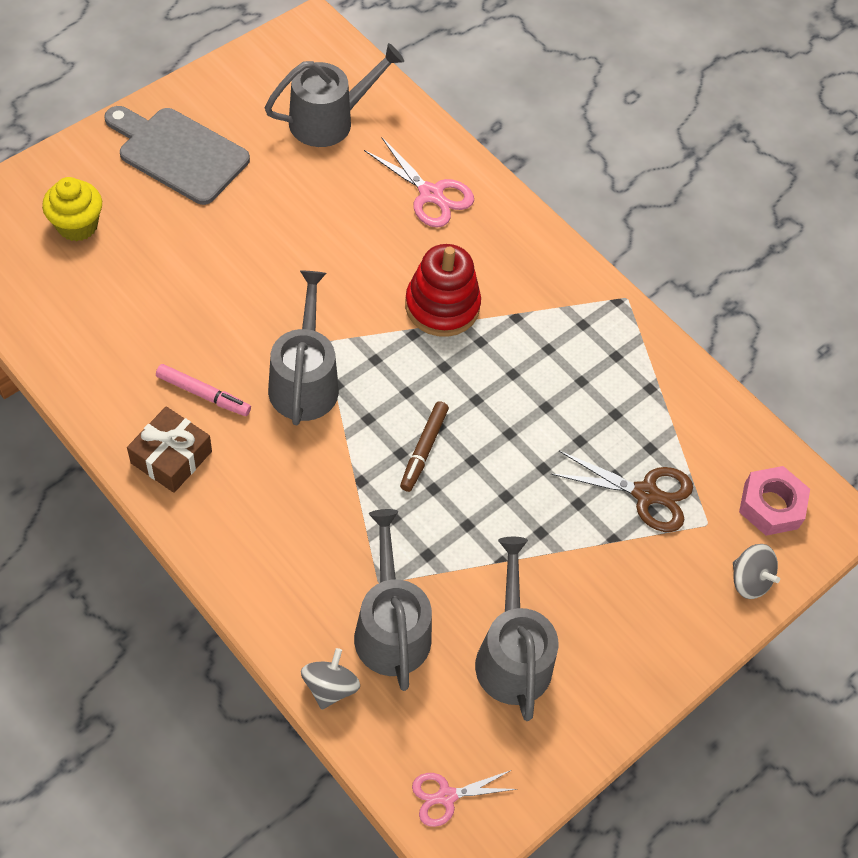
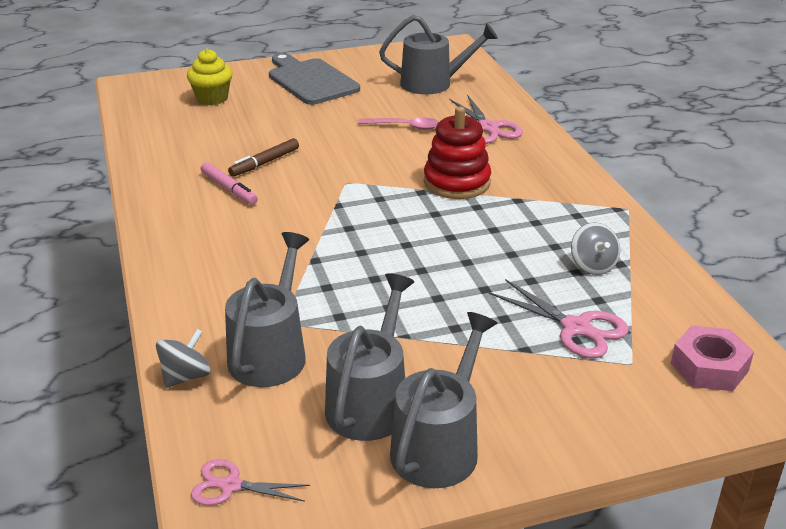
camera: 30 degrees right, 25 degrees down
(171, 457) = (176, 215): brown gift -> none
(304, 381) = (313, 198): grey watering can -> grey watering can (439, 446)
(338, 218) = (404, 126): none -> pink spoon
(423, 449) = (383, 254): brown marker -> brown marker (264, 163)
(646, 494) = (576, 328): brown scissors -> pink scissors
(749, 580) = (657, 415): grey spinning top -> grey spinning top (593, 265)

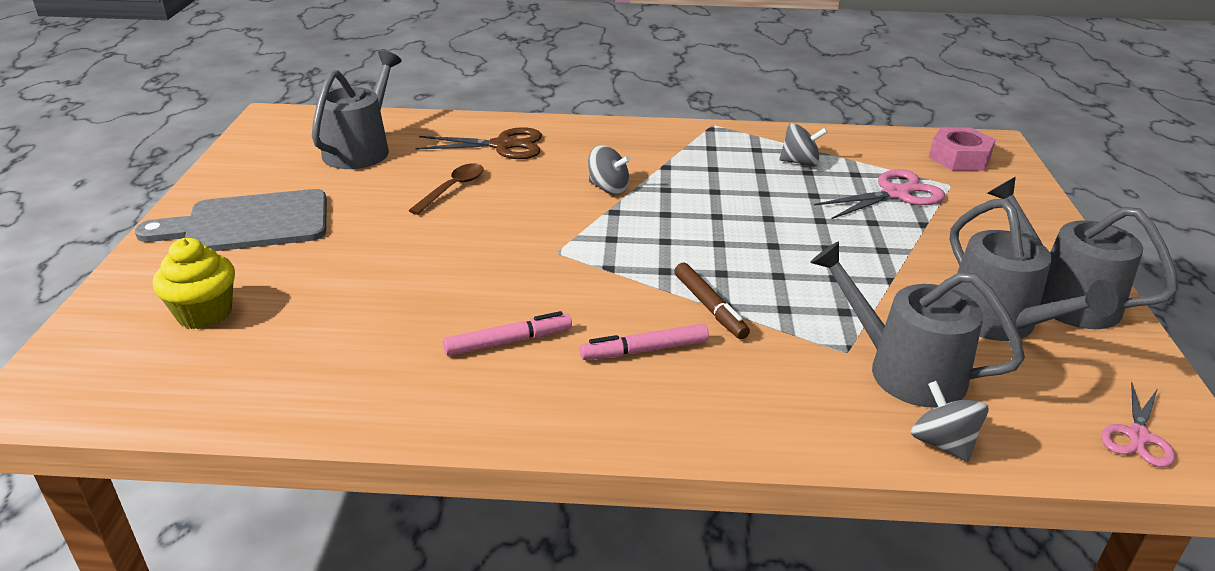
camera: 70 degrees left, 0 degrees up
(243, 237) = (644, 350): none -> pink marker
(264, 163) = (458, 301): brown marker -> brown marker (709, 307)
(370, 402) = (998, 322): grey watering can -> grey watering can turned 150 degrees counterclockwise
(404, 126) = (452, 189): pink spoon -> brown spoon
(457, 182) = (608, 188): red stacking toy -> grey spinning top
(488, 128) = (503, 145): pink scissors -> brown scissors

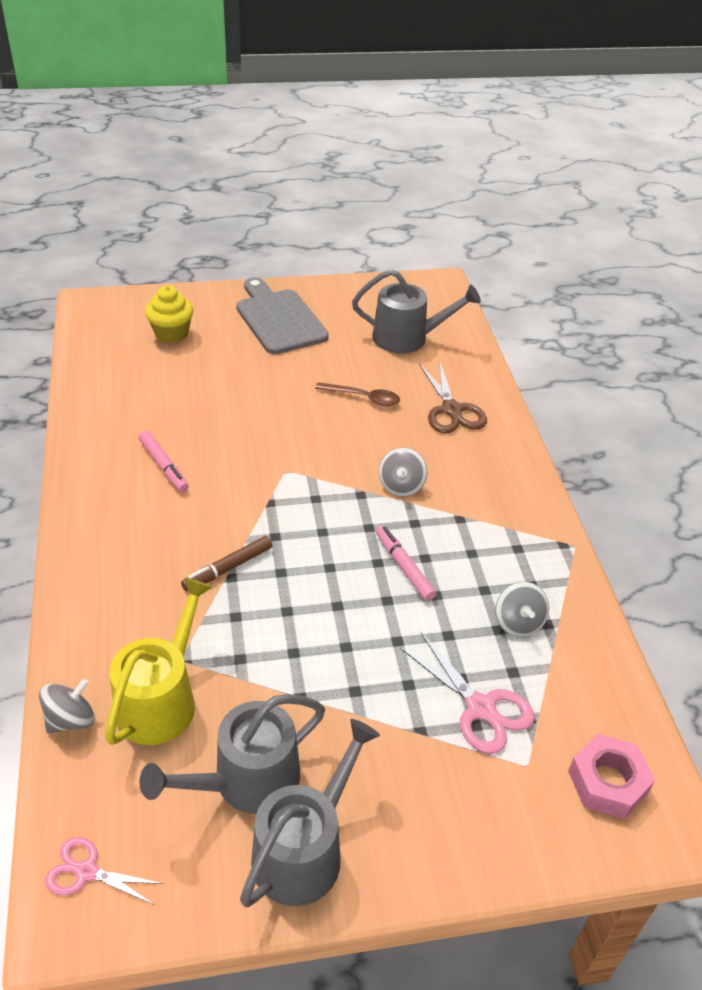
camera: 75 degrees right, 10 degrees up
(644, 350) = (164, 536): pink marker -> pink marker (404, 567)
(905, 370) = (161, 700): grey watering can -> yellow watering can

